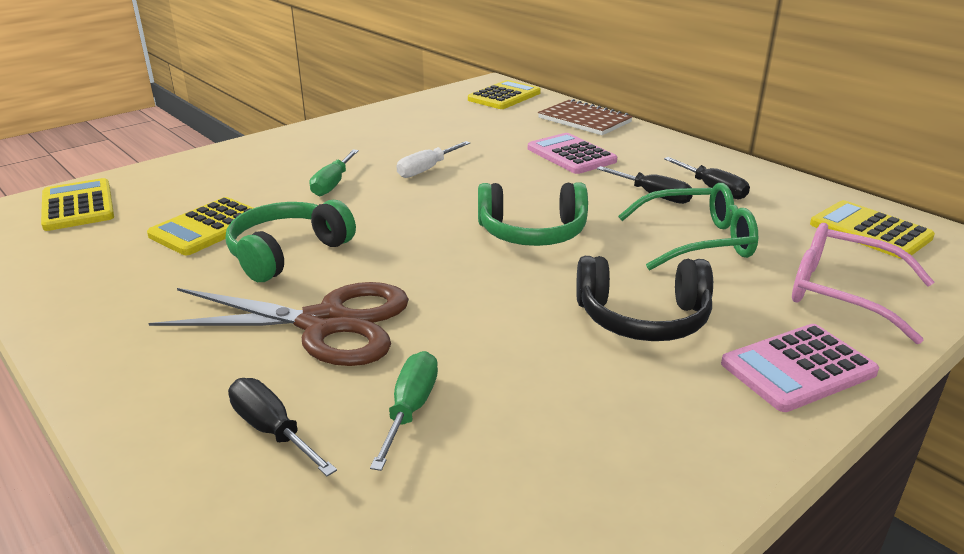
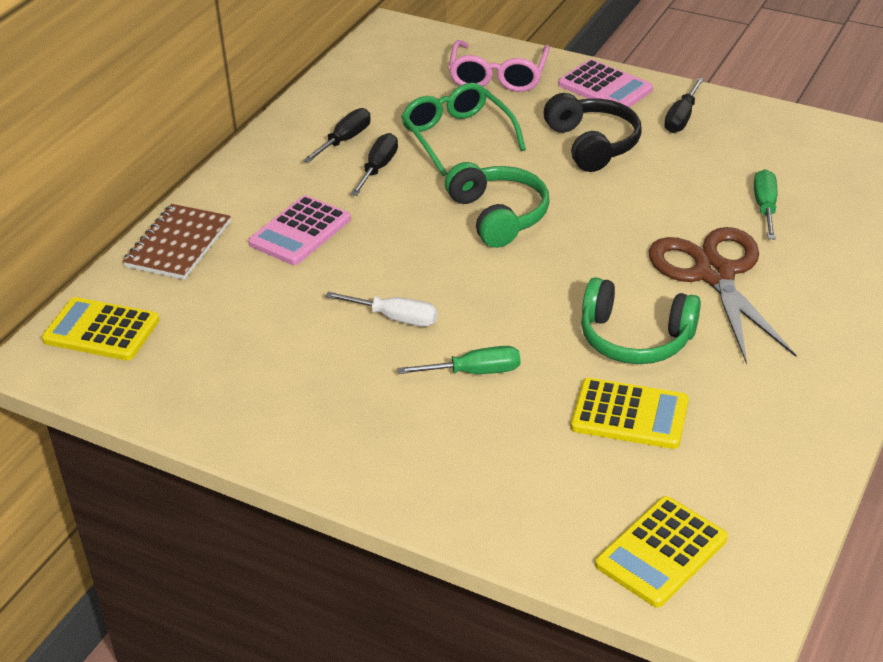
camera: 110 degrees left, 10 degrees up
(272, 430) = (830, 250): black screwdriver -> black screwdriver (681, 118)
(410, 409) = (765, 207): green screwdriver -> green screwdriver turned 105 degrees clockwise
(870, 231) = (388, 68): yellow calculator -> none

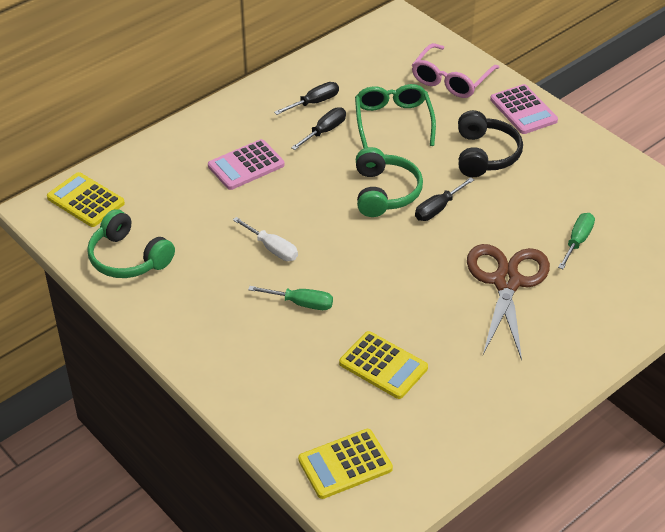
camera: 20 degrees right, 5 degrees up
(178, 244) = (163, 152): brown notebook -> none
(635, 338) = (421, 312): green headphones -> green headphones (128, 258)
(681, 118) = (563, 151): black screwdriver -> black screwdriver (438, 208)

